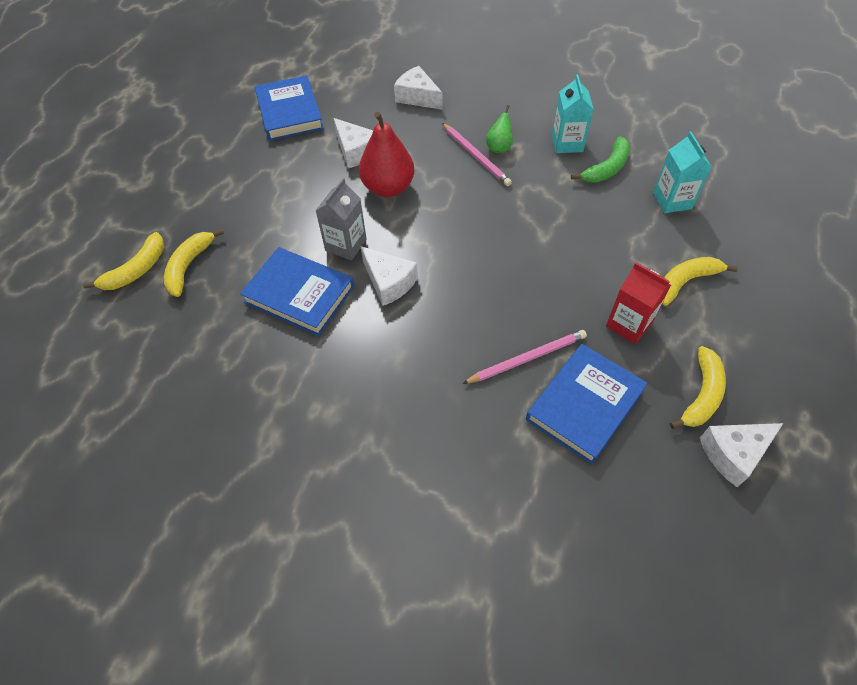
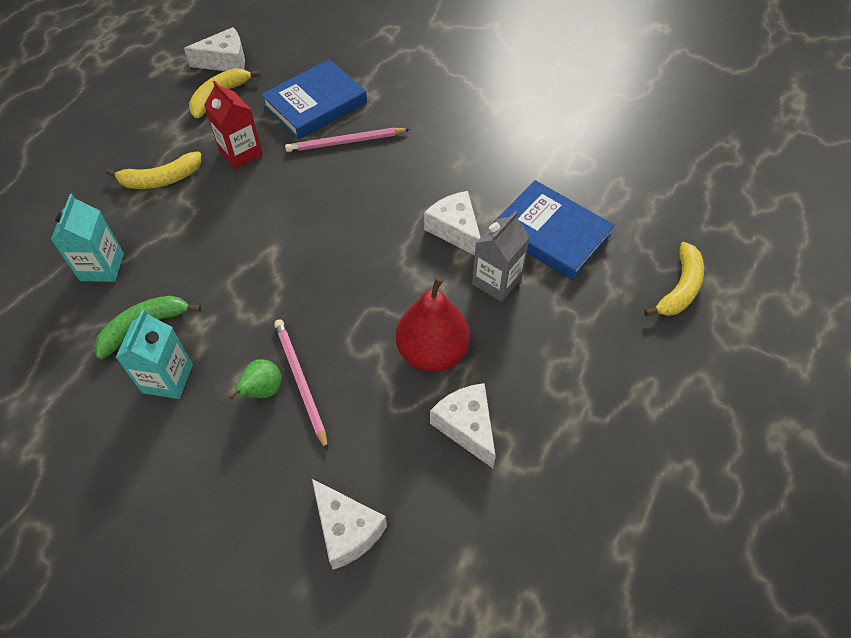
camera: 170 degrees left, 0 degrees up
(137, 270) = (741, 294): yellow banana -> none
(289, 112) = (567, 540): blue book -> none

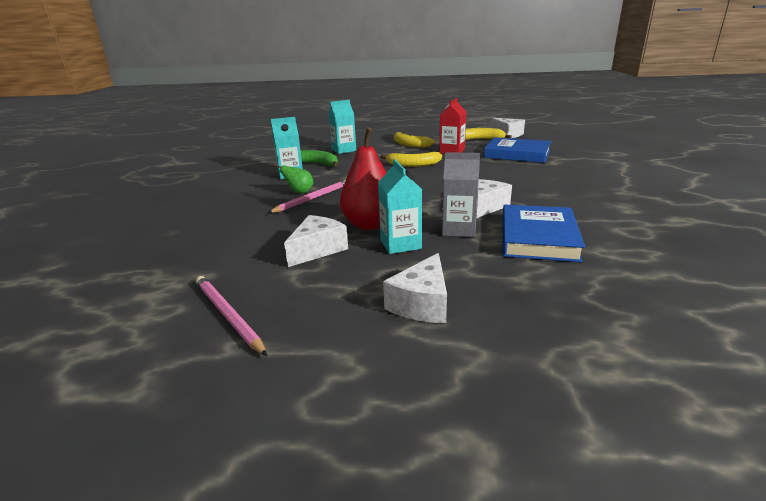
camera: 65 degrees right, 30 degrees down
(345, 142) = (502, 166): pink pencil -> pink pencil (228, 315)
(346, 530) = (216, 233): white cheese -> white cheese (422, 303)
(499, 346) = (400, 244): none -> turquoise carton
(680, 288) = (580, 313): yellow banana -> yellow banana (413, 165)

